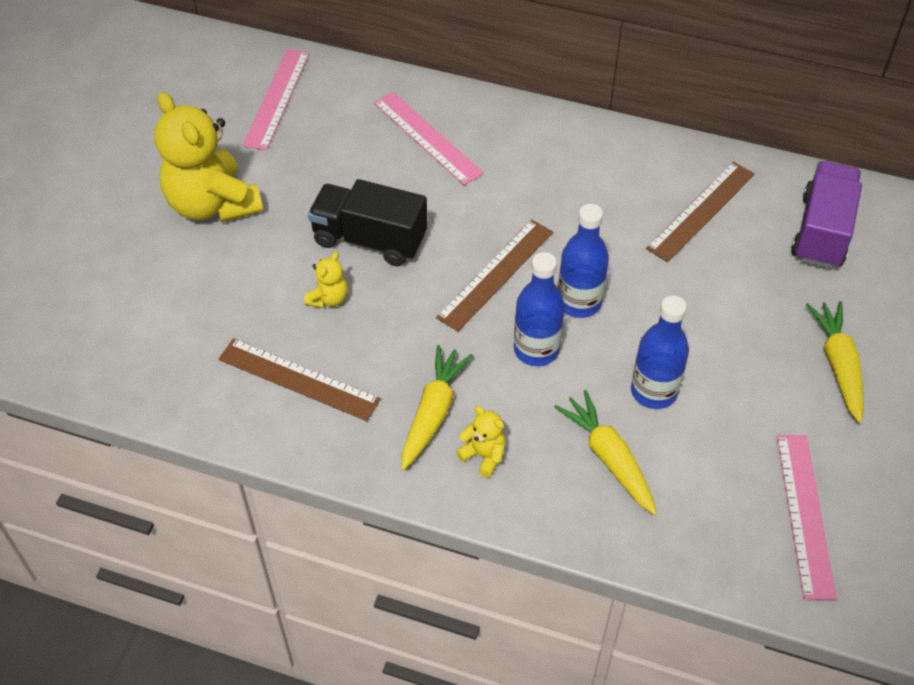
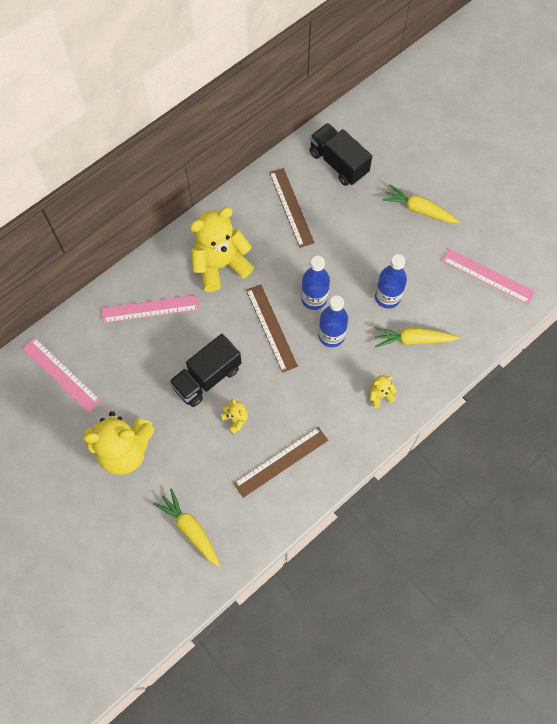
camera: 60 degrees left, 15 degrees up
(433, 412) = (341, 405): yellow carrot -> yellow carrot (190, 529)
(546, 177) = (220, 265): none -> yellow teddy bear
(822, 231) = (338, 163): purple truck -> black truck

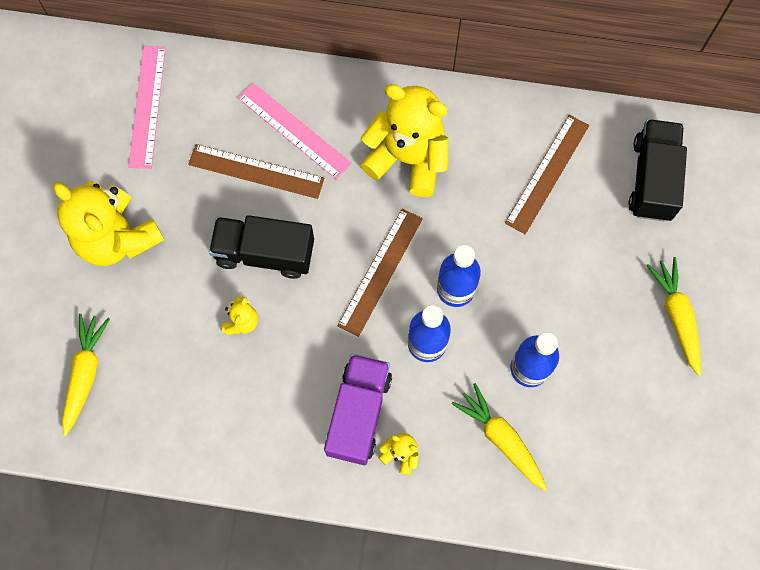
camera: 50 degrees right, 5 degrees up
(281, 462) = (234, 408): brown ruler -> brown ruler (256, 171)
(340, 399) = (358, 413): none -> purple truck
(488, 276) = (661, 463): pink ruler -> none

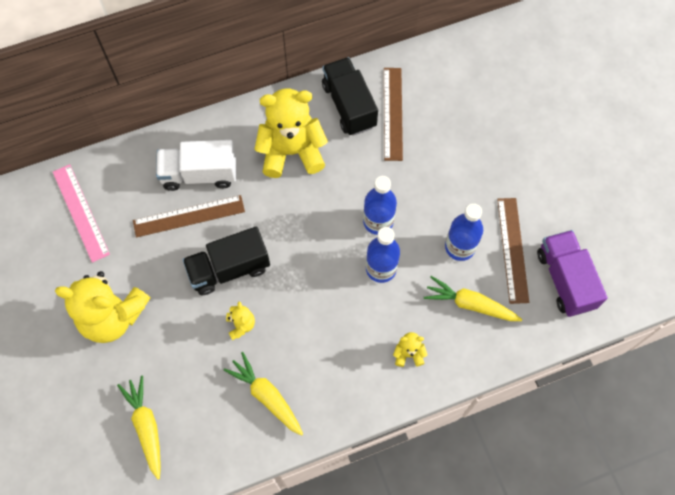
camera: 30 degrees left, 5 degrees down
(294, 130) = (199, 174): pink ruler -> white truck
(358, 413) = (363, 342): purple truck -> purple truck (565, 280)
(380, 272) = (319, 237): brown ruler -> brown ruler (513, 249)
(652, 179) = (463, 81): black truck -> black truck (349, 105)
(676, 316) = (534, 161): yellow carrot -> yellow carrot (266, 396)

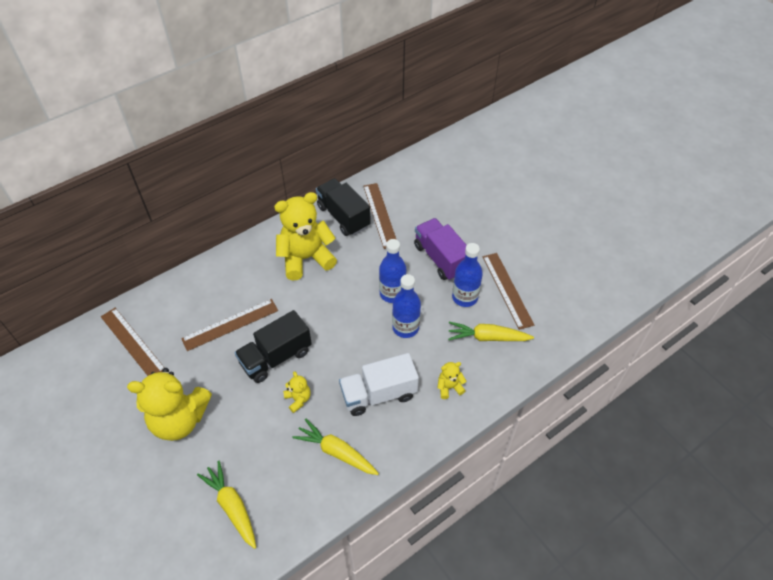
camera: 15 degrees left, 15 degrees down
(80, 212) = (132, 343): pink ruler -> brown ruler
(199, 174) = (232, 291): white truck -> white truck (378, 394)
(565, 280) = (556, 302): purple truck -> purple truck (441, 258)

